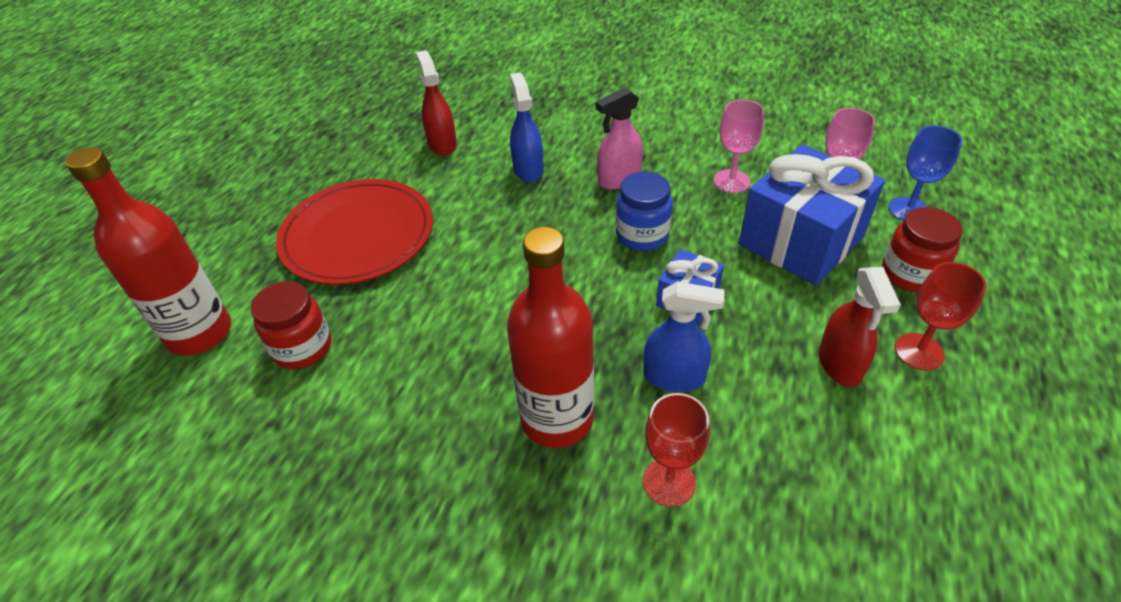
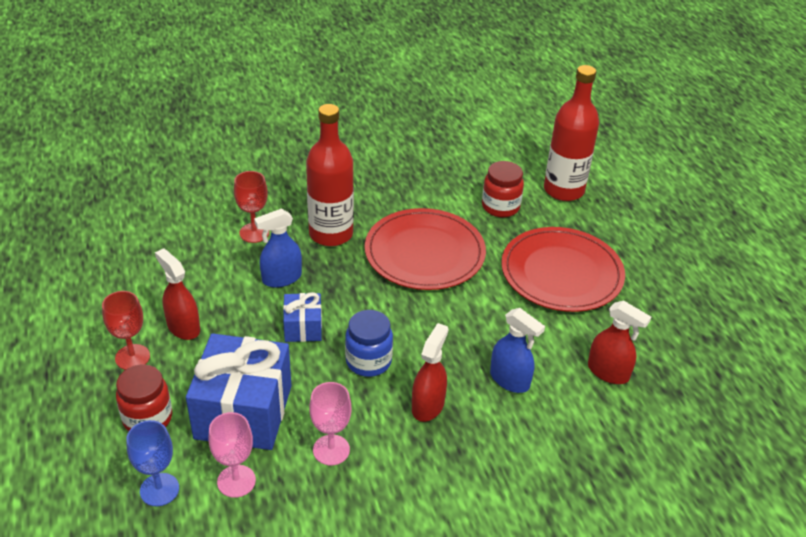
camera: 140 degrees right, 5 degrees down
(467, 327) = (424, 253): none -> red plate
(619, 179) = (428, 405): pink spray bottle -> red spray bottle

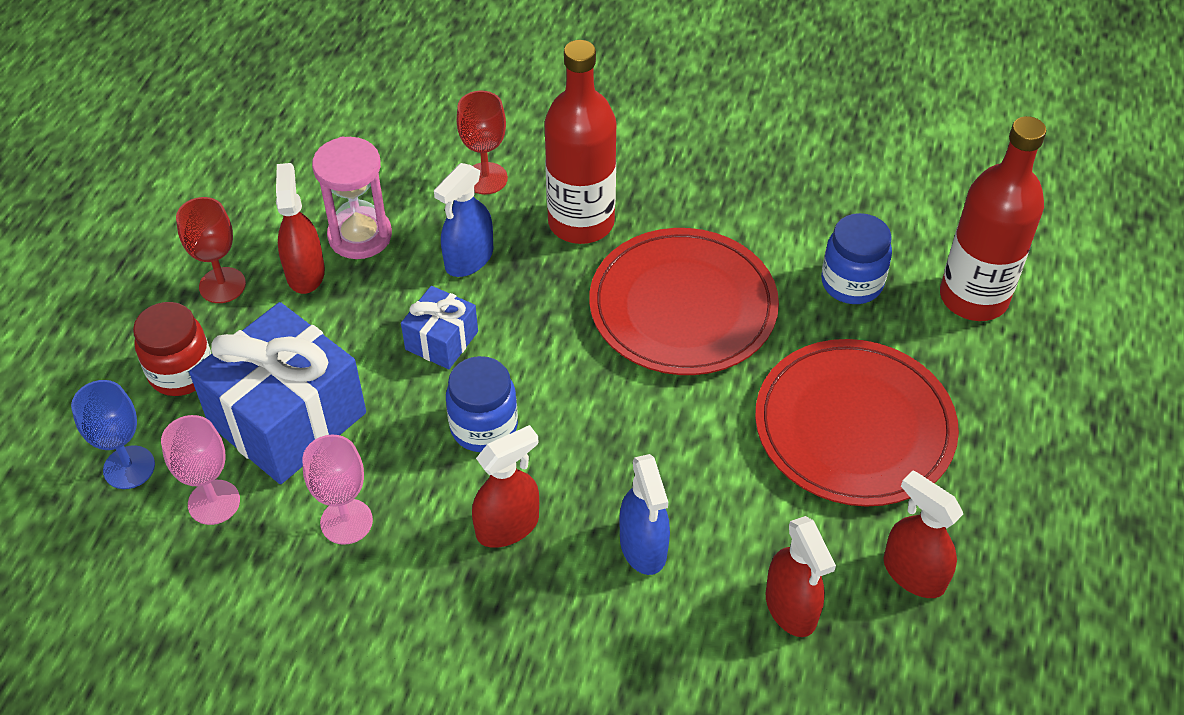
camera: 35 degrees right, 10 degrees up
(201, 293) = (360, 236): none -> pink hourglass
(281, 278) = (469, 259): blue spray bottle -> blue spray bottle turned 60 degrees counterclockwise
(500, 207) = (851, 283): red jar -> blue jar
(649, 327) = (913, 573): none -> red spray bottle

